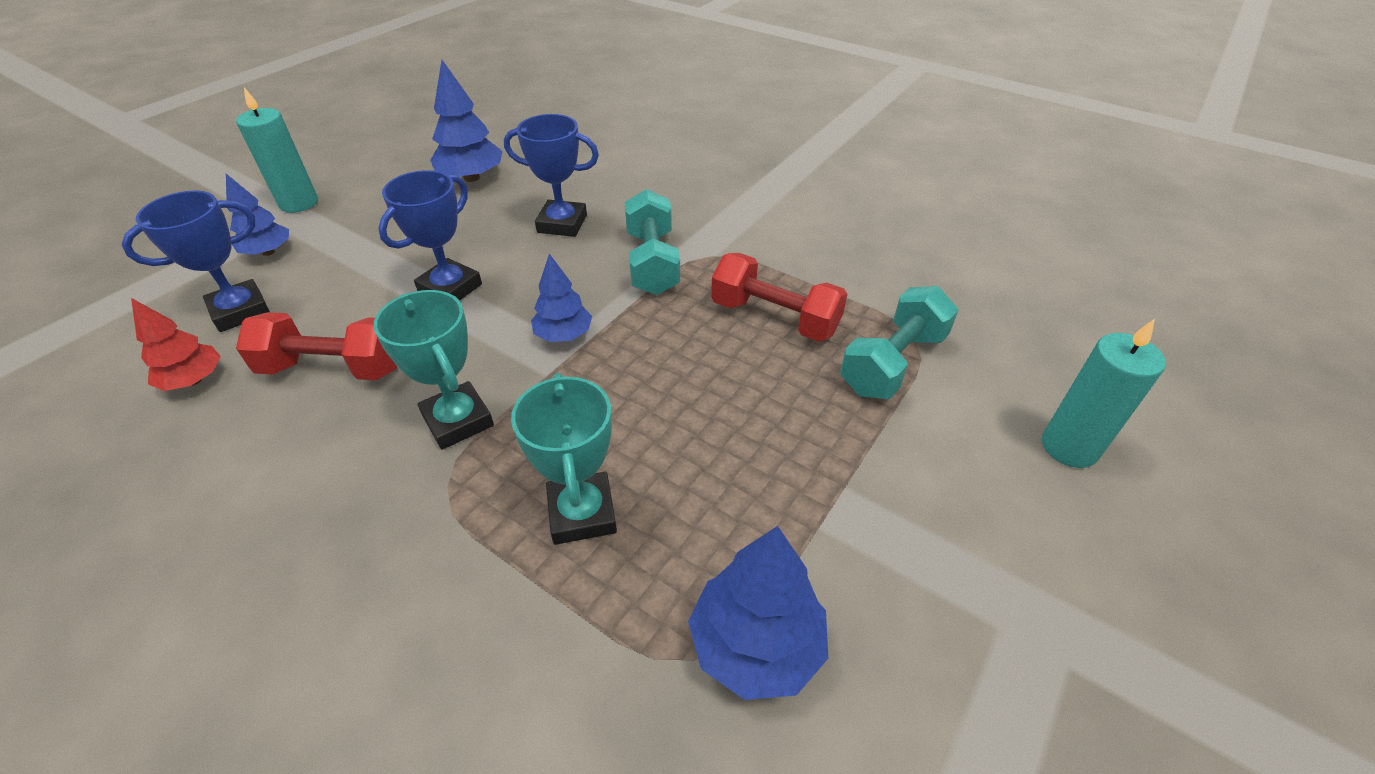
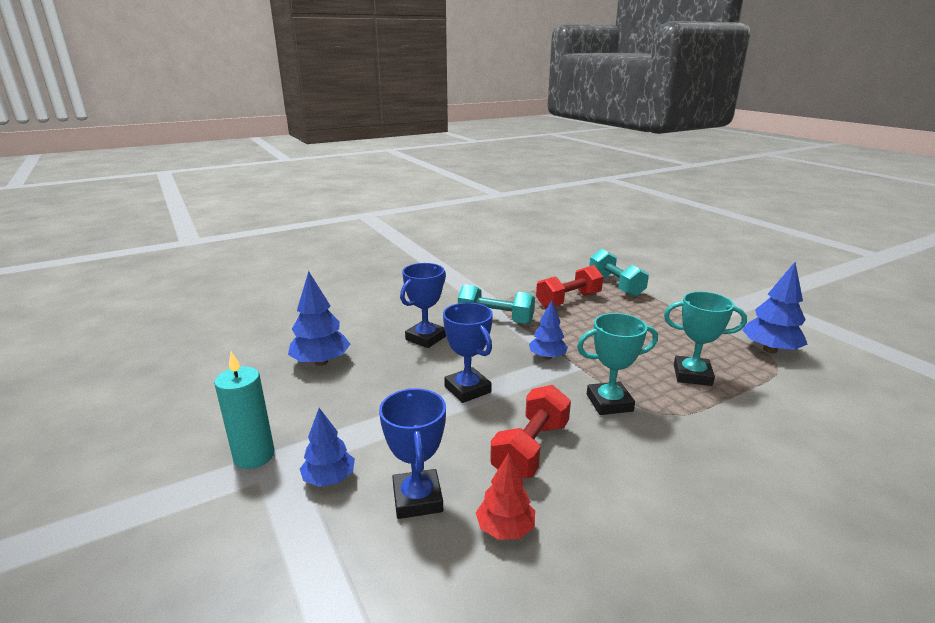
camera: 65 degrees left, 20 degrees down
(1069, 447) = (677, 271): turquoise candle -> none

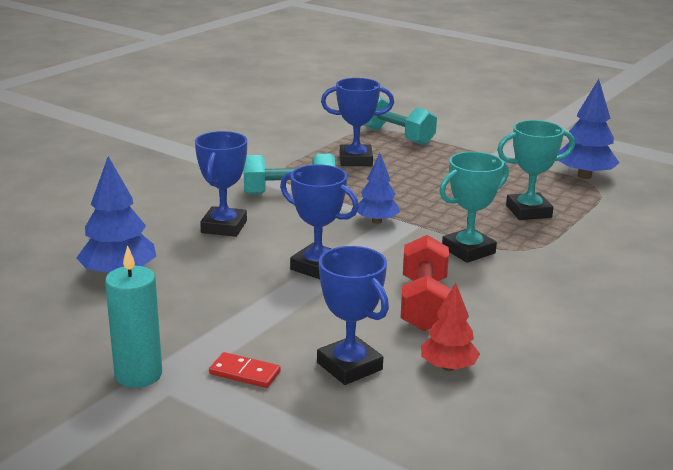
camera: 25 degrees left, 0 degrees up
(329, 479) = (244, 373): blue tree -> red domino
(568, 300) = (355, 160): red dumbbell -> blue trophy

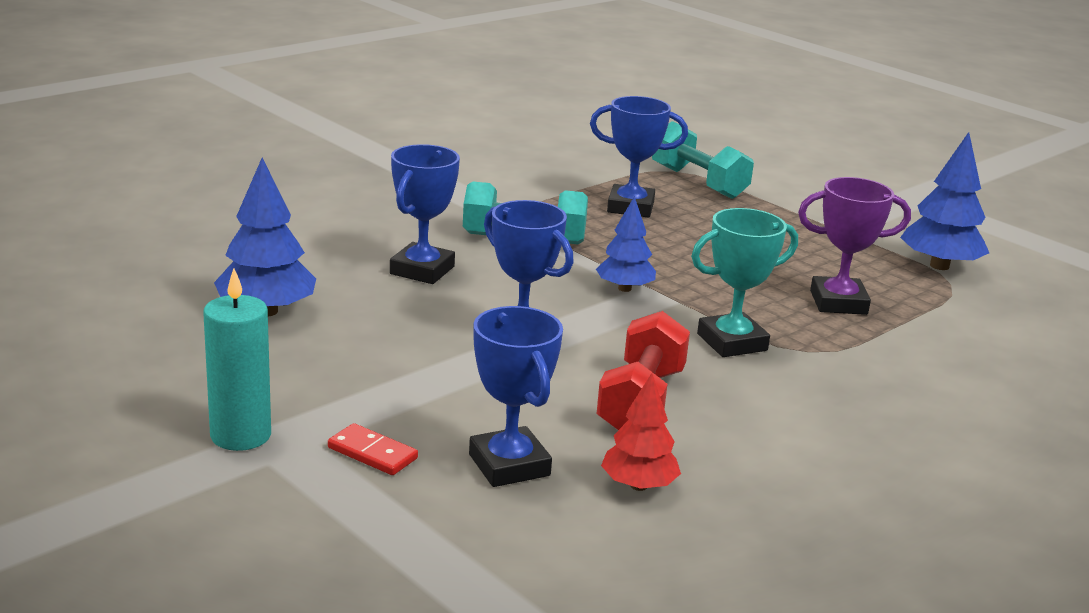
camera: 10 degrees right, 0 degrees up
(528, 211) = (838, 302): turquoise trophy -> purple trophy

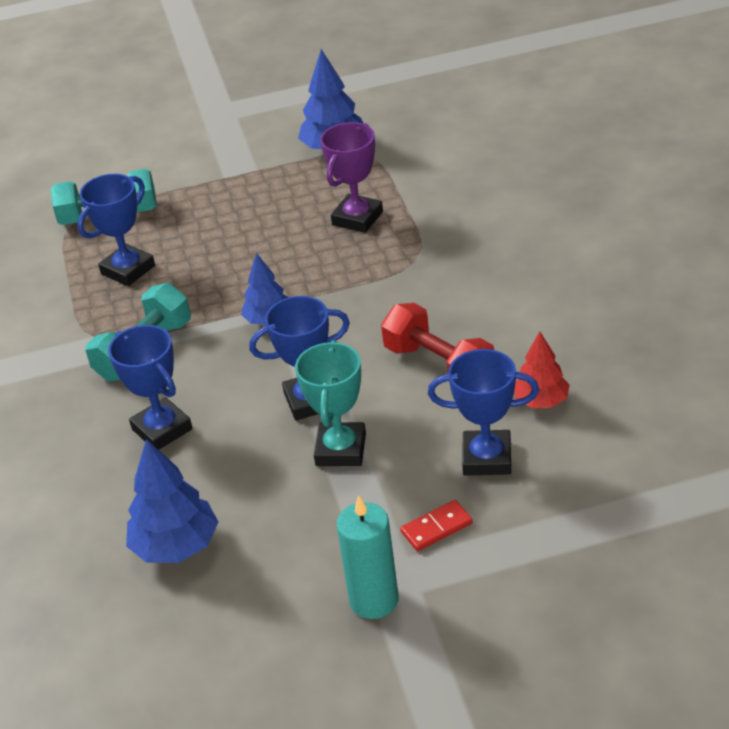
camera: 55 degrees left, 15 degrees up
(732, 342) = (383, 292): turquoise trophy -> turquoise trophy (341, 449)

